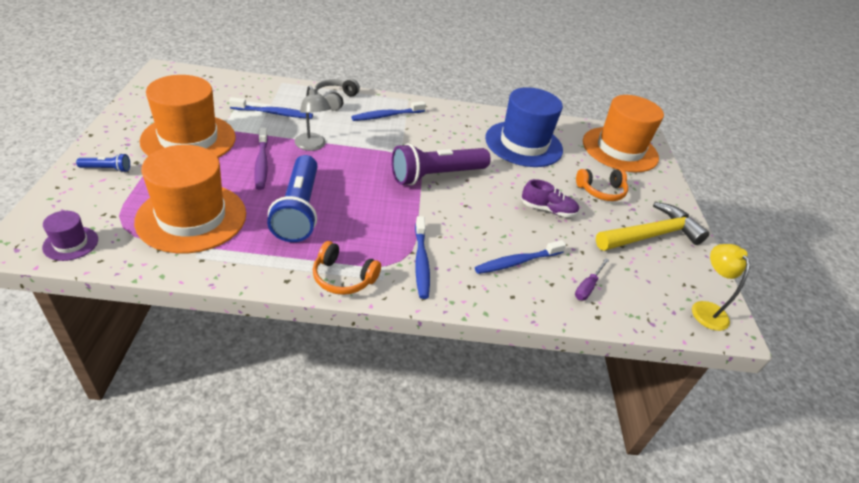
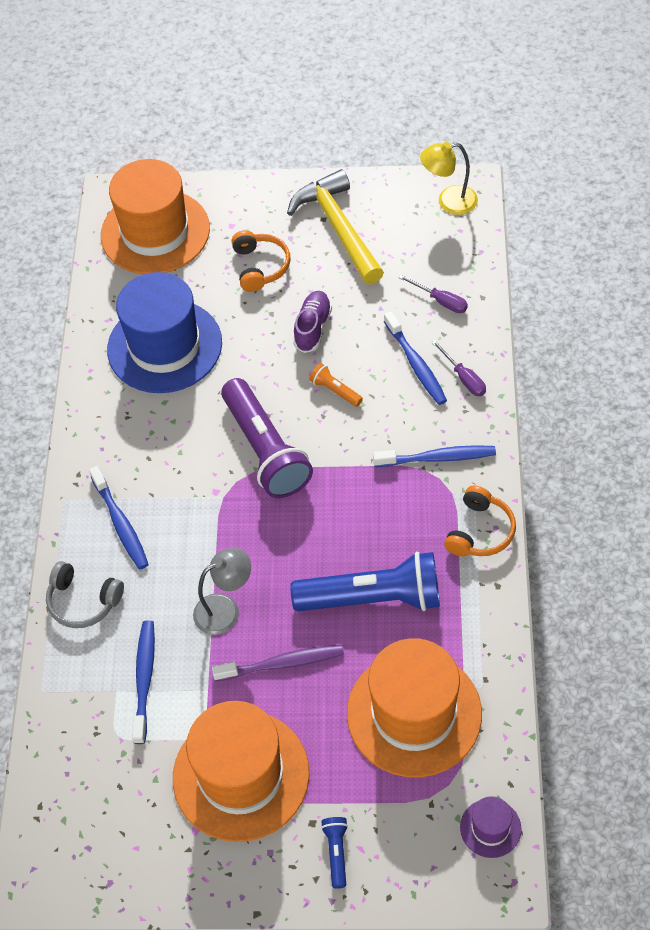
camera: 80 degrees left, 15 degrees up
(489, 214) = (335, 390): none -> orange flashlight
(504, 290) = (463, 378): none -> purple screwdriver

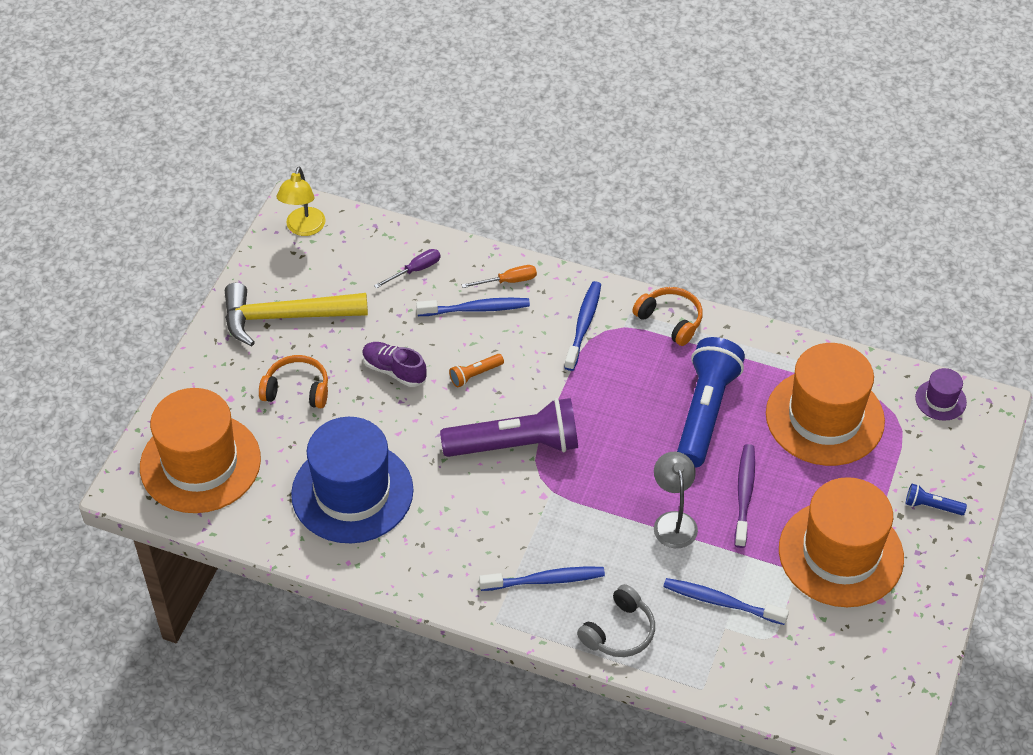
camera: 75 degrees left, 5 degrees down
(463, 378) = (508, 281): purple screwdriver -> orange screwdriver

